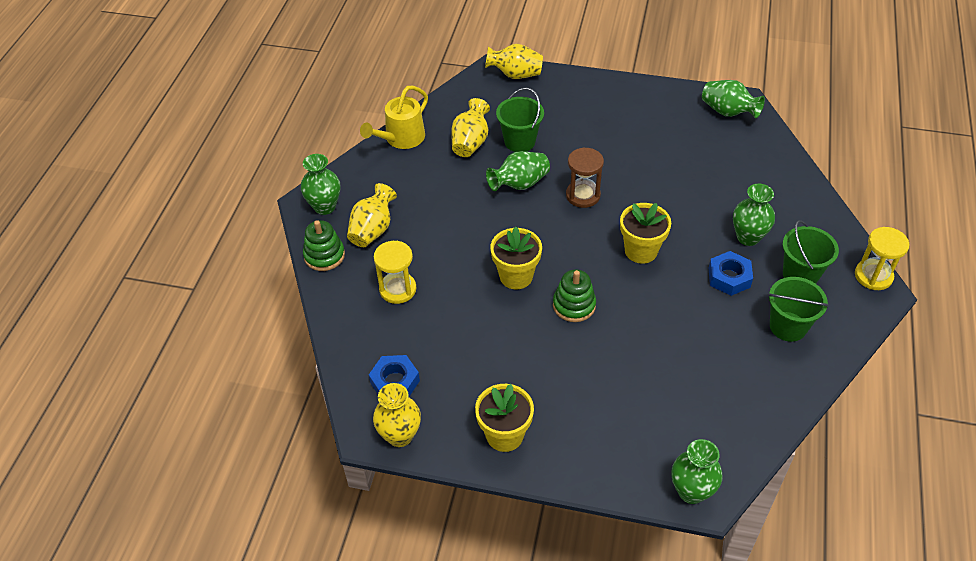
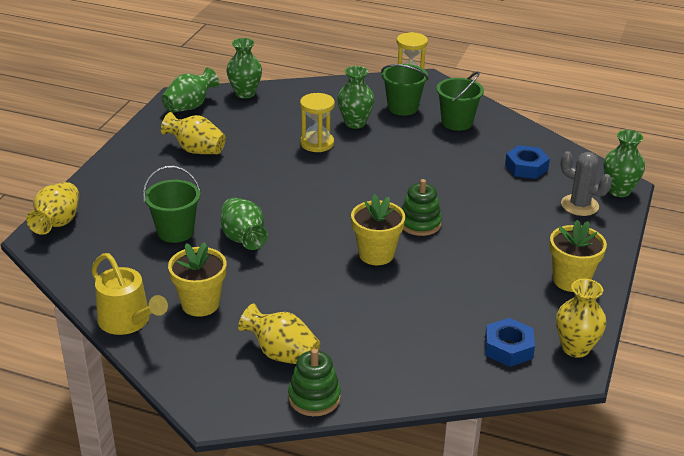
camera: 85 degrees left, 15 degrees down
(325, 206) = (228, 395): green vase -> green vase (245, 93)
(397, 289) = (380, 338): yellow hourglass -> yellow hourglass (317, 143)
(470, 142) = (161, 267): yellow vase -> yellow vase (196, 150)
(583, 195) = (274, 201): brown hourglass -> none
(641, 251) = (358, 178): yellow flower pot -> yellow flower pot (200, 304)
(647, 448) = (579, 205): none -> grey cactus
(729, 277) = (399, 139): blue nut -> blue nut (526, 167)

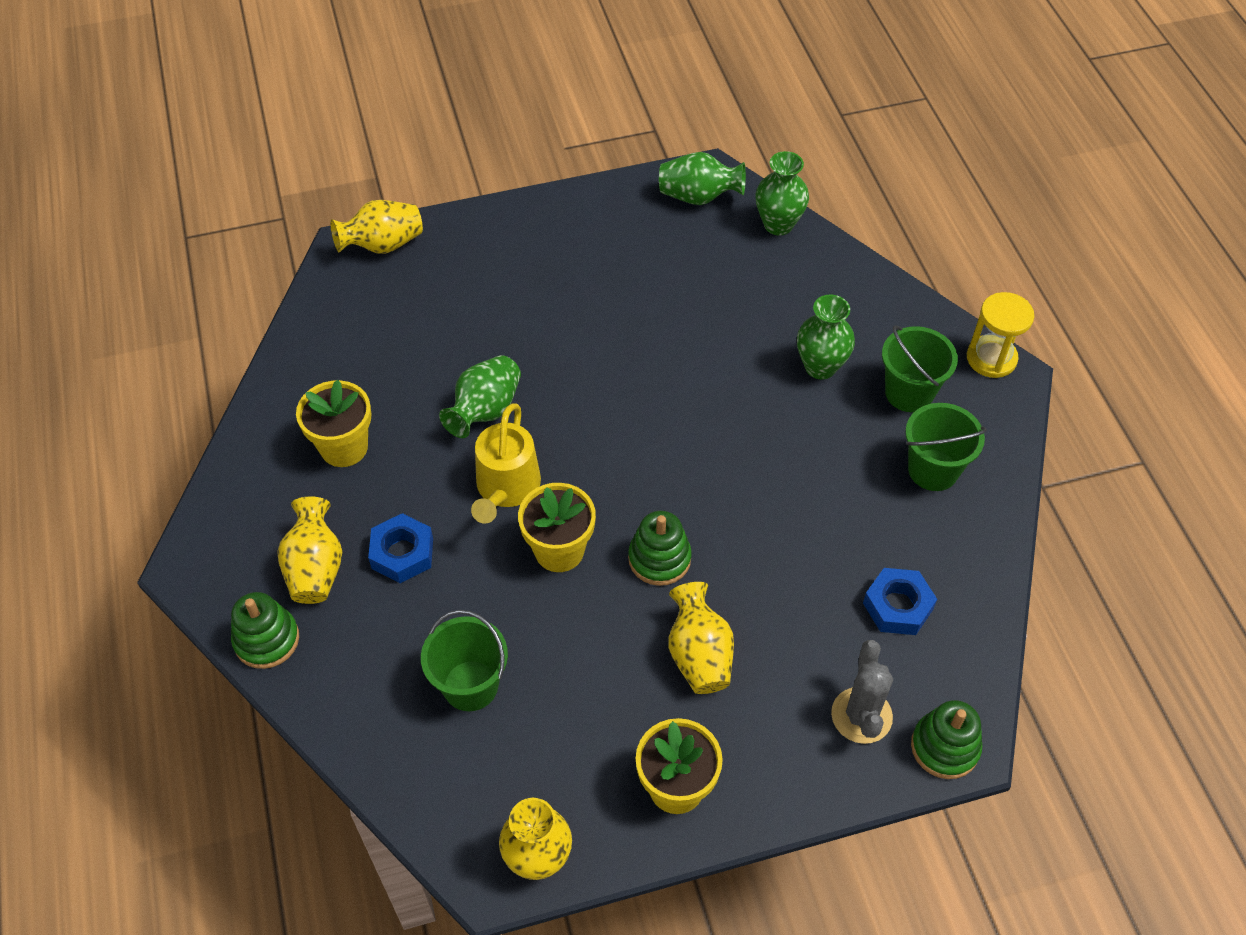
camera: 55 degrees right, 20 degrees up
(128, 321) = (273, 407): yellow watering can -> yellow watering can (506, 488)
(175, 232) = (448, 346): green bucket -> green bucket (470, 685)
(196, 150) = (615, 261): yellow vase -> yellow vase (699, 655)
(317, 143) = (737, 358): yellow hourglass -> none
(508, 348) = (484, 784): blue nut -> blue nut (402, 553)
(619, 191) = (944, 747): green vase -> green stacking toy

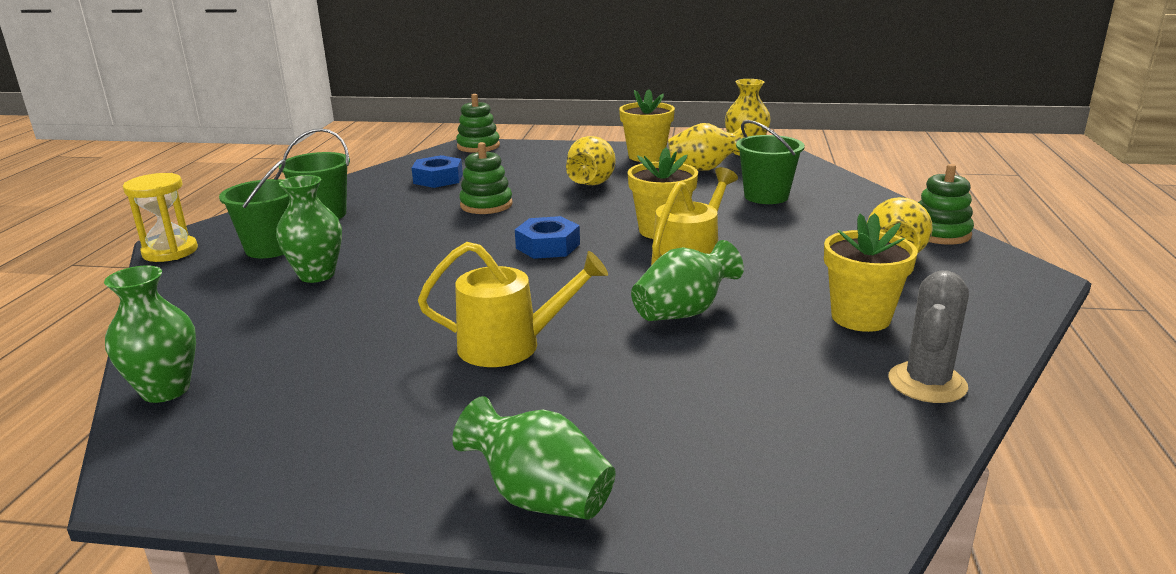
camera: 155 degrees left, 30 degrees down
(383, 245) = (766, 523): yellow vase -> yellow vase (704, 169)
(402, 553) = (806, 250): blue nut -> blue nut (548, 246)
(594, 330) = (509, 345): none -> yellow watering can
(659, 559) = (582, 216): green stacking toy -> green stacking toy (486, 205)
(698, 197) = (208, 451): green vase -> green vase (539, 498)
(861, 715) = (512, 157): grey cactus -> grey cactus (927, 383)

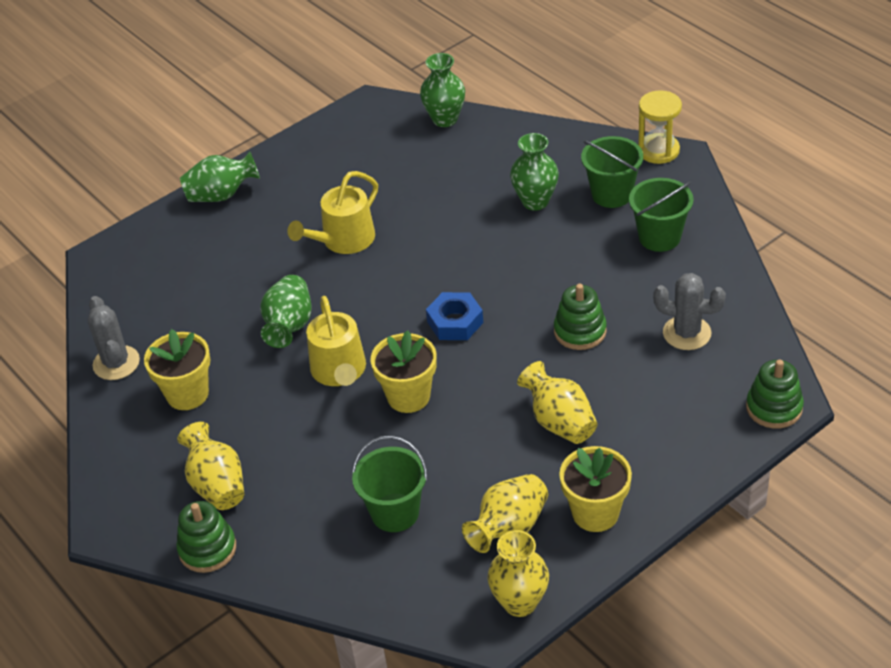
camera: 135 degrees right, 20 degrees up
(438, 179) = (687, 333): blue nut -> grey cactus

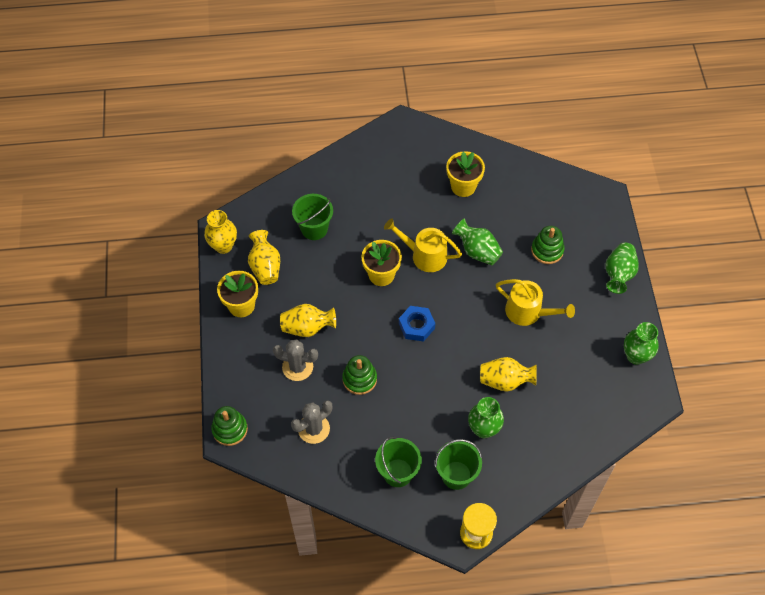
camera: 120 degrees right, 15 degrees up
(116, 363) = (511, 168): grey cactus -> grey cactus (297, 367)
(207, 549) = (357, 151): green stacking toy -> green stacking toy (547, 250)
(217, 485) = (392, 171): yellow vase -> yellow vase (505, 381)
(344, 240) = (528, 312): yellow watering can -> yellow watering can turned 135 degrees clockwise
(445, 119) = (606, 431): green vase -> green vase (635, 356)

